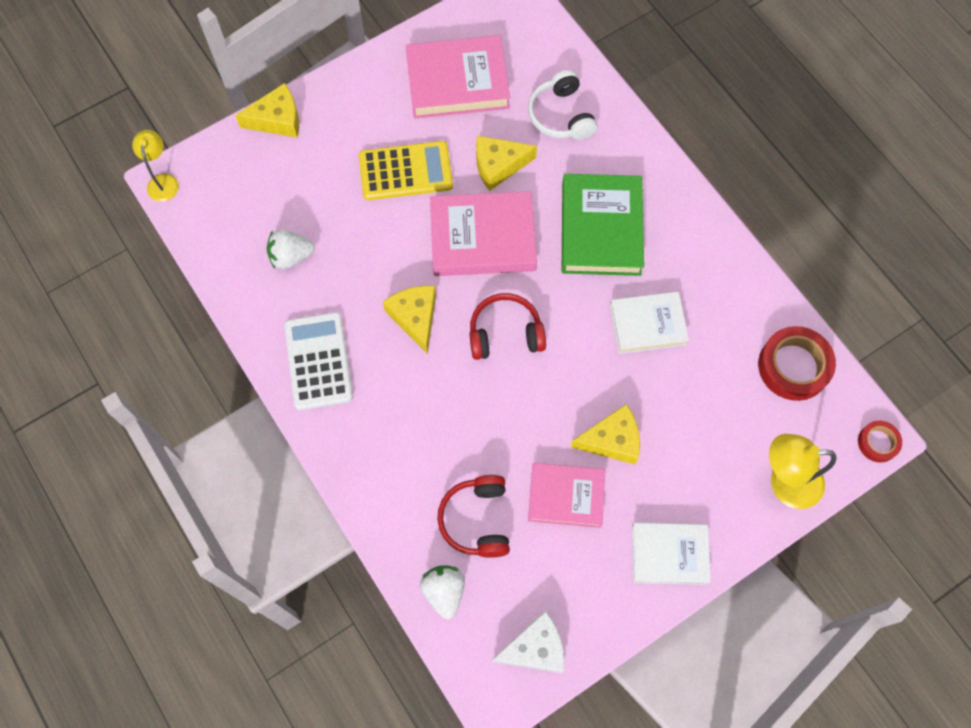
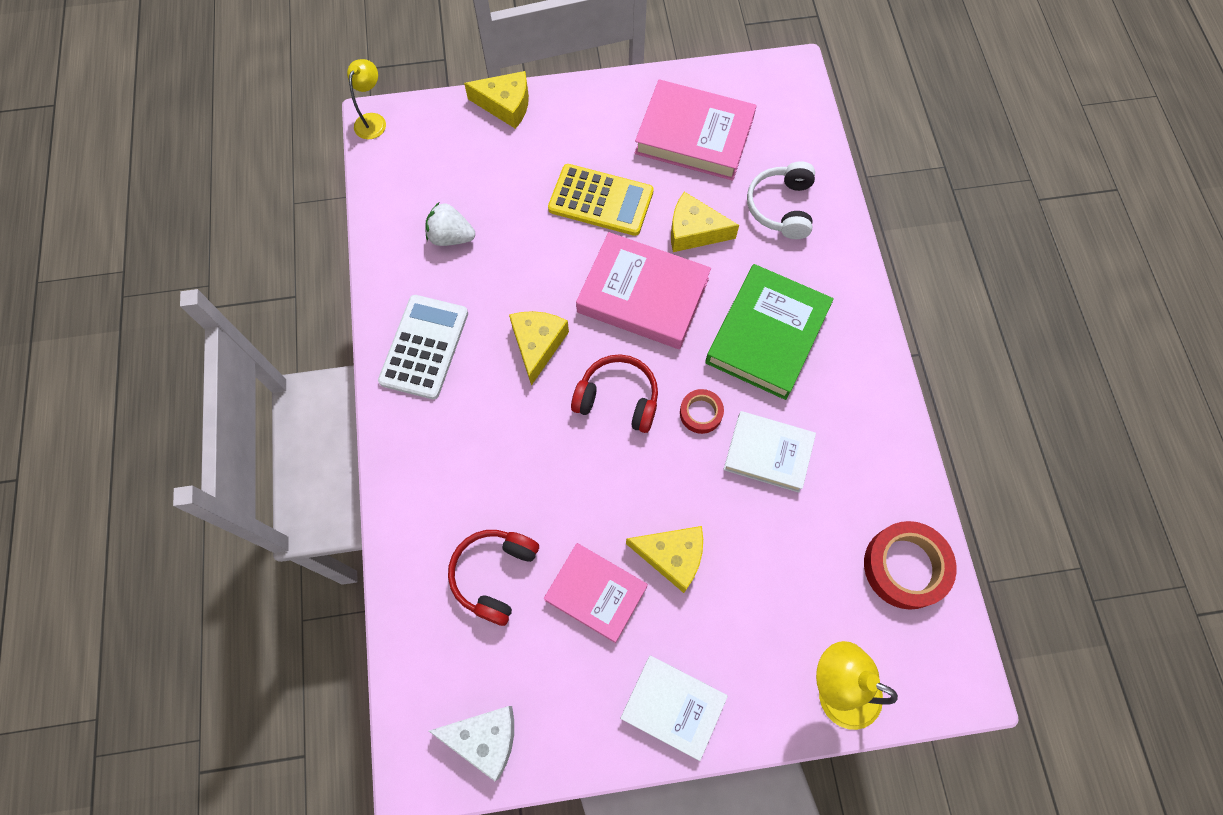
camera: 25 degrees right, 0 degrees up
(444, 592) = (424, 633): white strawberry -> none
(877, 443) = (962, 694): red tape -> red tape (701, 413)

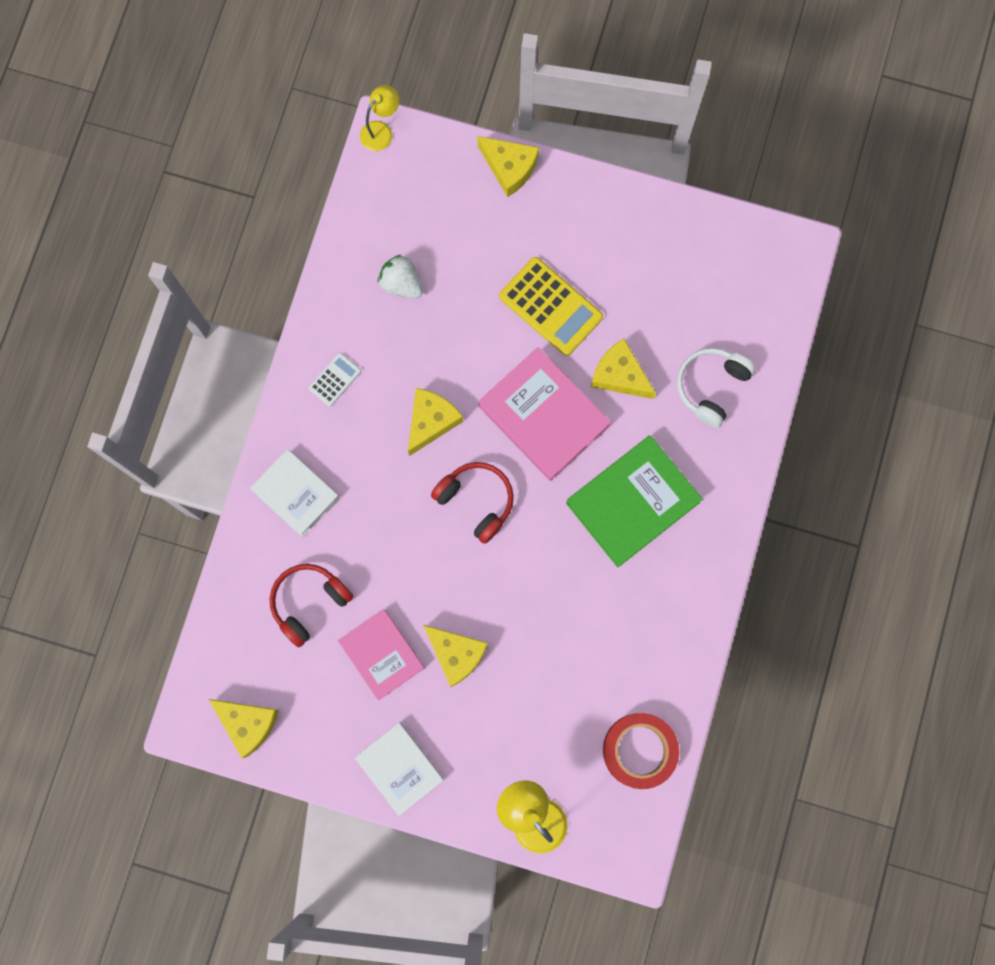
camera: 25 degrees right, 10 degrees up
(424, 347) = (335, 379): white calculator -> white calculator, size x0.52
(484, 738) = (248, 723): white cheese -> yellow cheese
(694, 135) = (669, 278): pink book -> none
(701, 413) = (540, 546): red tape -> none
(768, 453) = (578, 606): white book -> white book (296, 494)

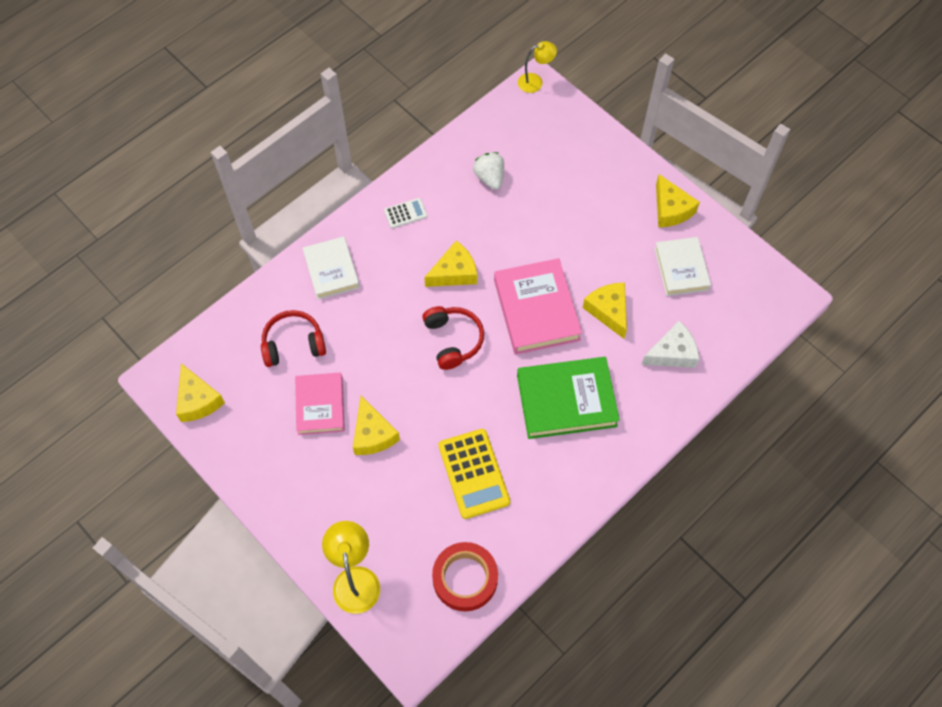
camera: 30 degrees right, 15 degrees down
(400, 768) = (281, 490): white book -> white book (681, 269)
(509, 168) = (609, 144): yellow cheese -> yellow cheese (671, 209)
(551, 306) = (585, 242): yellow calculator -> yellow calculator (474, 473)
(711, 387) = (672, 353): white headphones -> white cheese

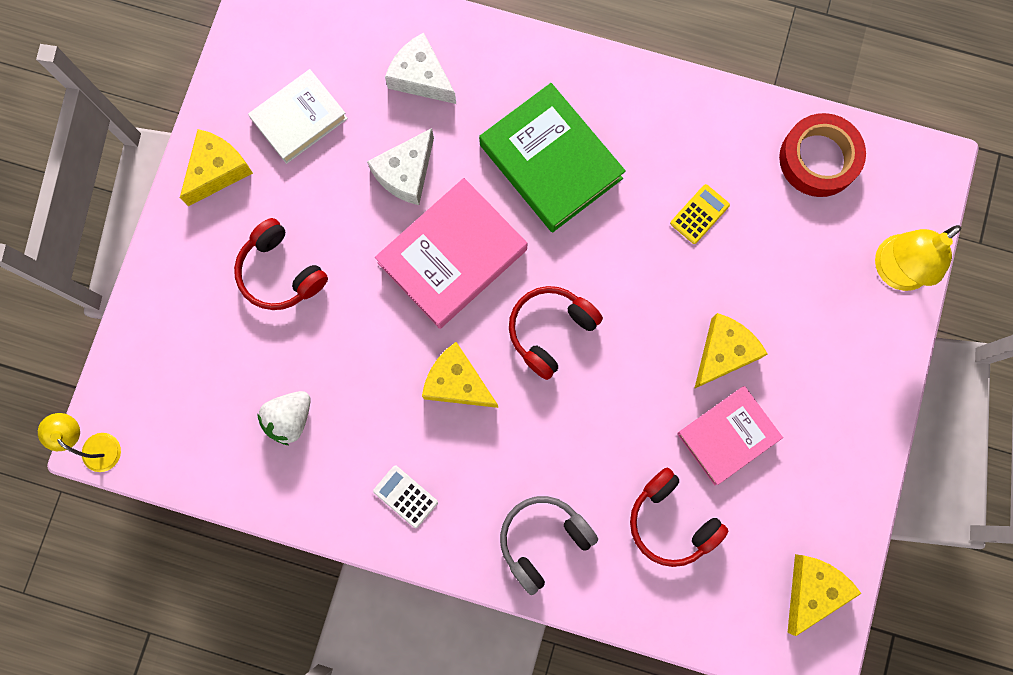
camera: 120 degrees left, 15 degrees up
(331, 270) = (543, 540): white book -> grey headphones
(474, 473) = (699, 214): yellow calculator -> yellow calculator, size x0.52
(583, 213) = (280, 272): none -> red headphones
(608, 311) = (406, 173): yellow cheese -> white cheese

